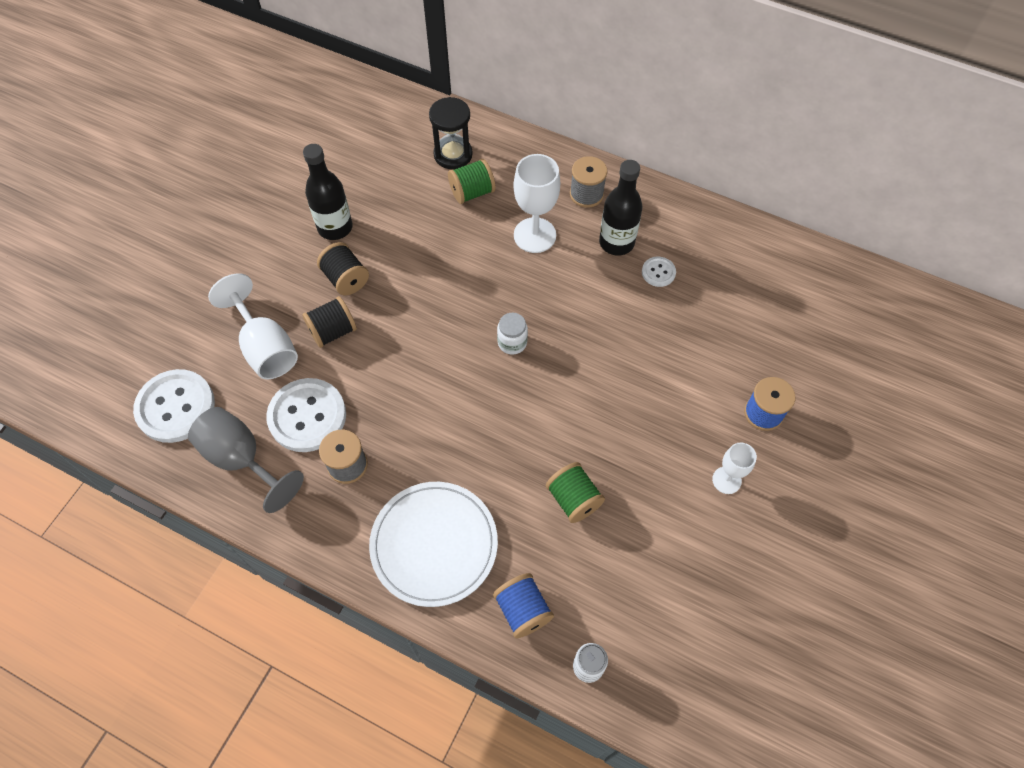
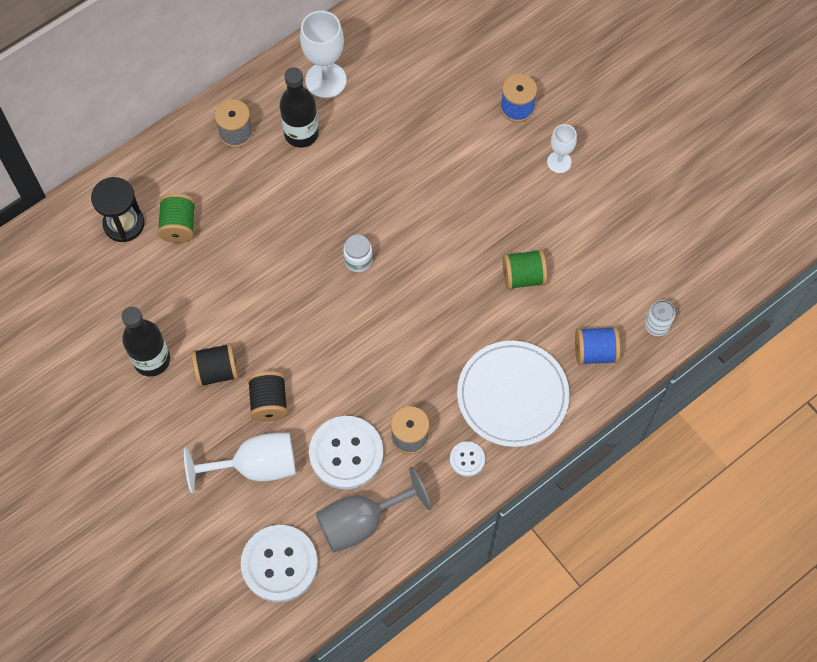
camera: 65 degrees left, 5 degrees up
(534, 235) = (257, 194): white goblet -> white goblet (326, 80)
(658, 272) = (349, 116): white button -> white button (467, 459)

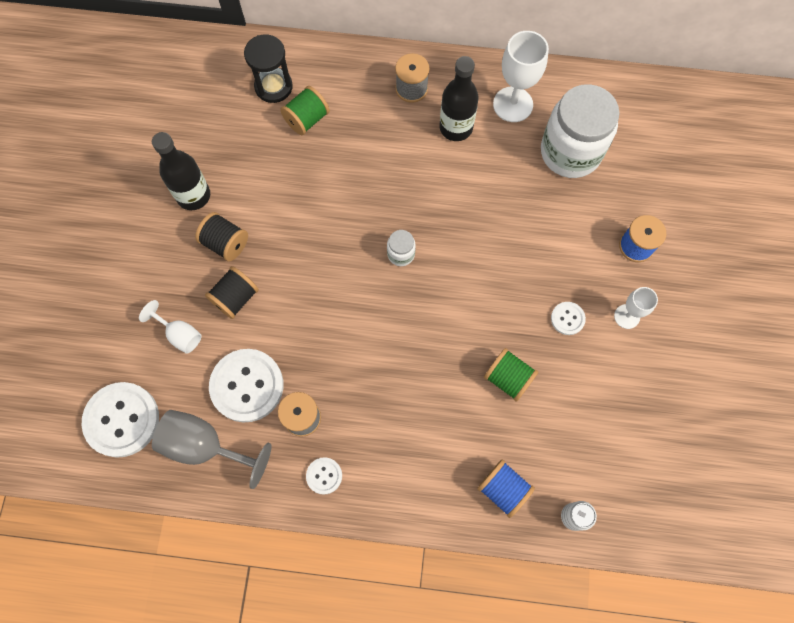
camera: 45 degrees right, 5 degrees up
(255, 466) = (180, 334): white goblet -> white goblet, size x0.58
(404, 80) = (570, 152): none -> white jar
(512, 395) = (407, 461): white plate -> none
(521, 199) = (567, 318): none -> white button

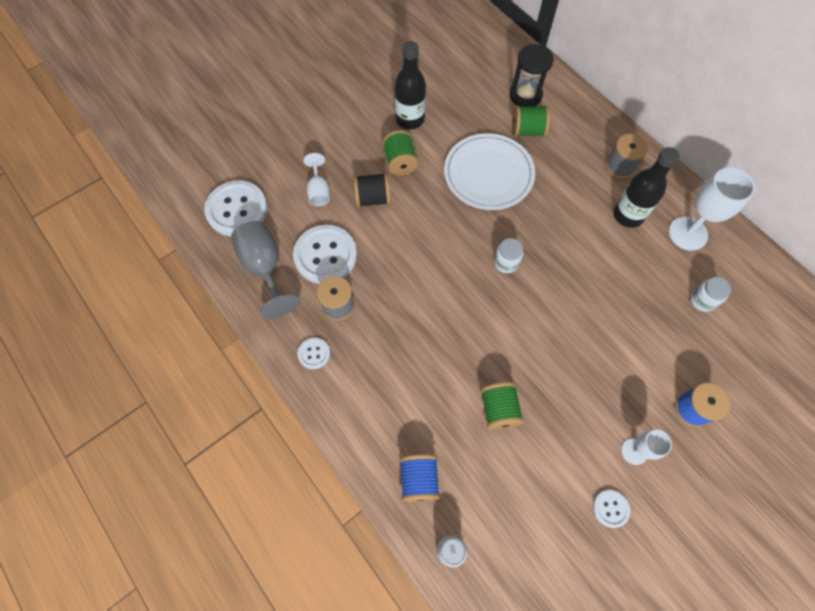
camera: 45 degrees right, 5 degrees down
(225, 243) = (400, 162): black spool -> green spool
(312, 188) = (488, 174): none -> white plate
(567, 318) = (585, 410): white button -> white button (610, 508)
(570, 152) = (702, 300): white jar -> white jar, size x0.43

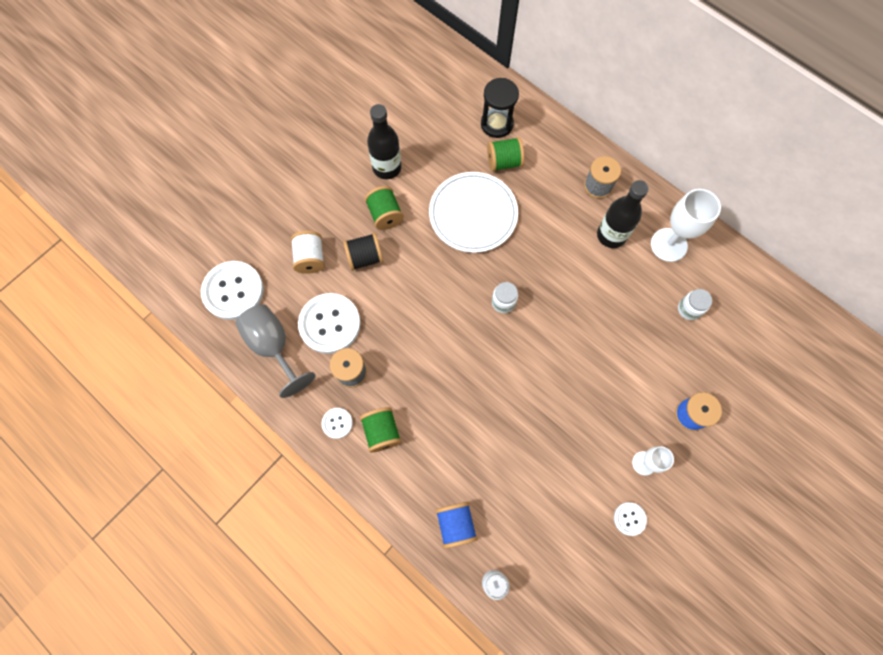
camera: 10 degrees left, 5 degrees up
(318, 191) = (310, 258): white goblet -> white spool
(499, 409) = (518, 446): green spool -> green spool (382, 432)

